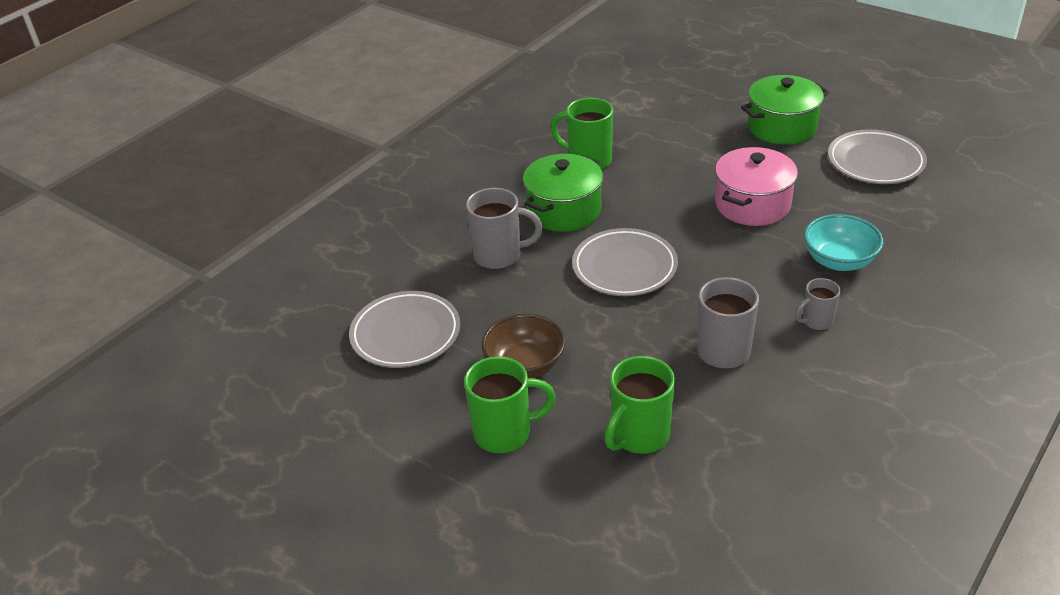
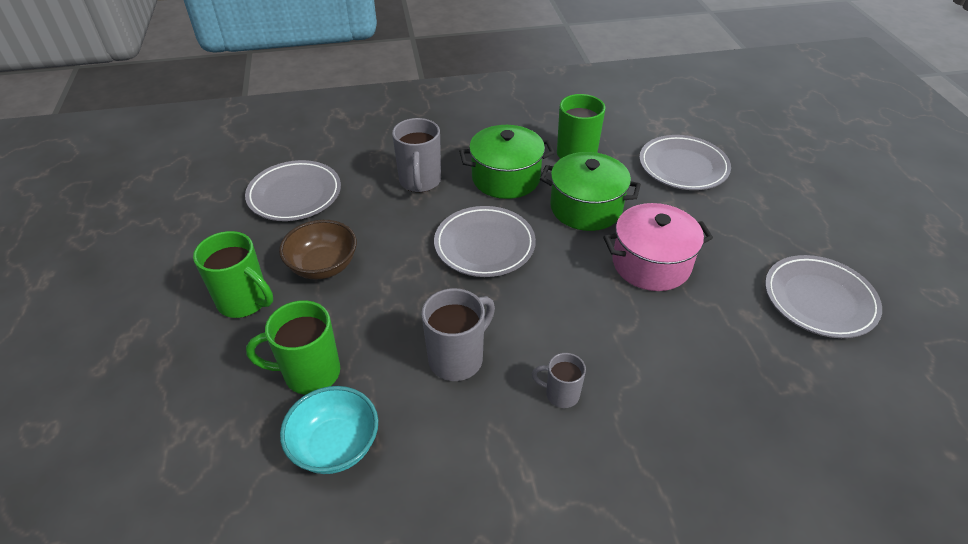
camera: 40 degrees right, 5 degrees up
(499, 256) = (420, 182): grey mug -> grey mug turned 45 degrees clockwise
(679, 125) = (683, 167): none -> grey plate
(782, 127) = (771, 218): green pot -> green pot (586, 208)
(839, 261) = (656, 360): turquoise bowl -> turquoise bowl (335, 446)

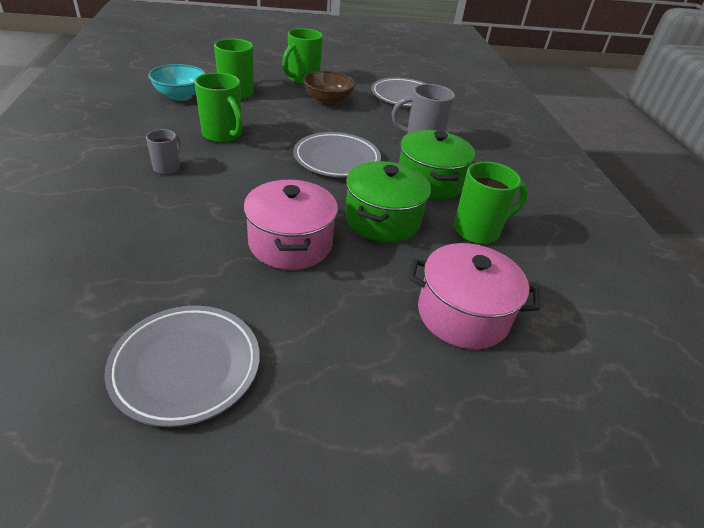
camera: 90 degrees right, 5 degrees down
(457, 359) = (223, 135): grey mug -> green mug
(683, 167) = (463, 314): grey plate -> pink pot

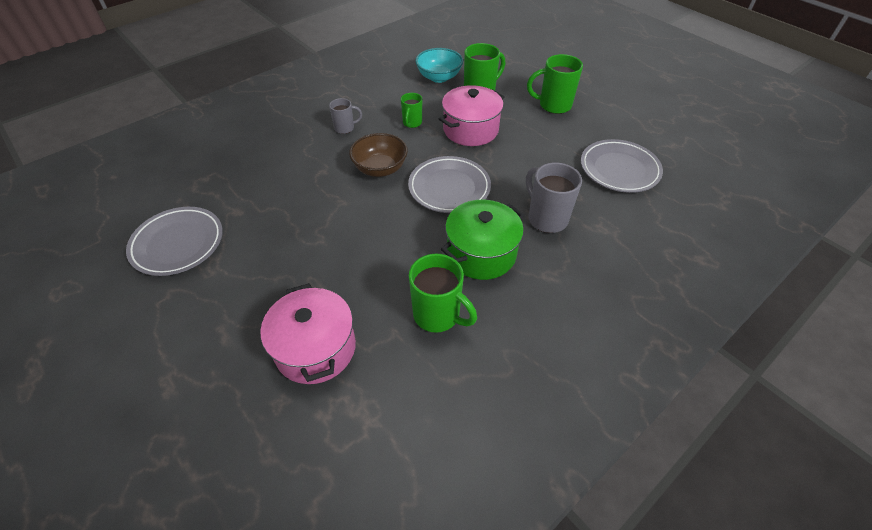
camera: 60 degrees right, 10 degrees up
(223, 135) = (412, 123): green mug -> green mug, size x0.59
(290, 243) = (317, 222): pink pot -> pink pot (470, 130)
(328, 101) = (537, 136): brown bowl -> brown bowl (380, 168)
(382, 220) = (392, 252): green pot -> none

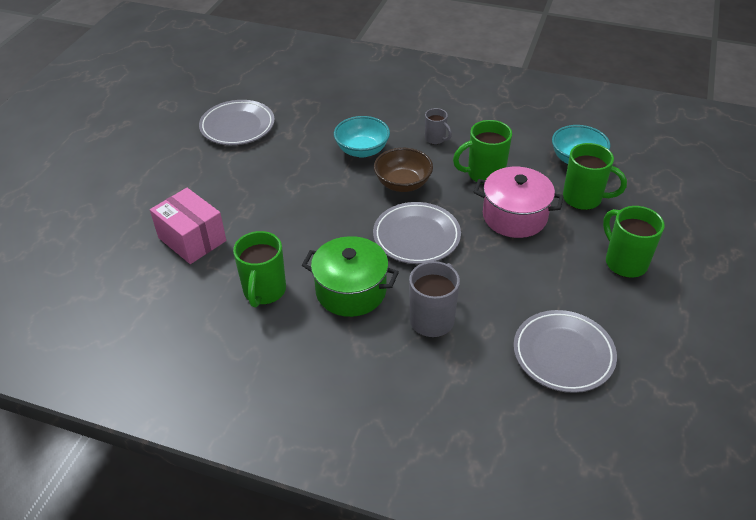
camera: 60 degrees right, 5 degrees down
(313, 174) = (362, 150): none -> turquoise bowl
(315, 348) = (192, 239): pink pot -> pink box
(412, 123) = (484, 174): green mug -> green mug, size x1.70

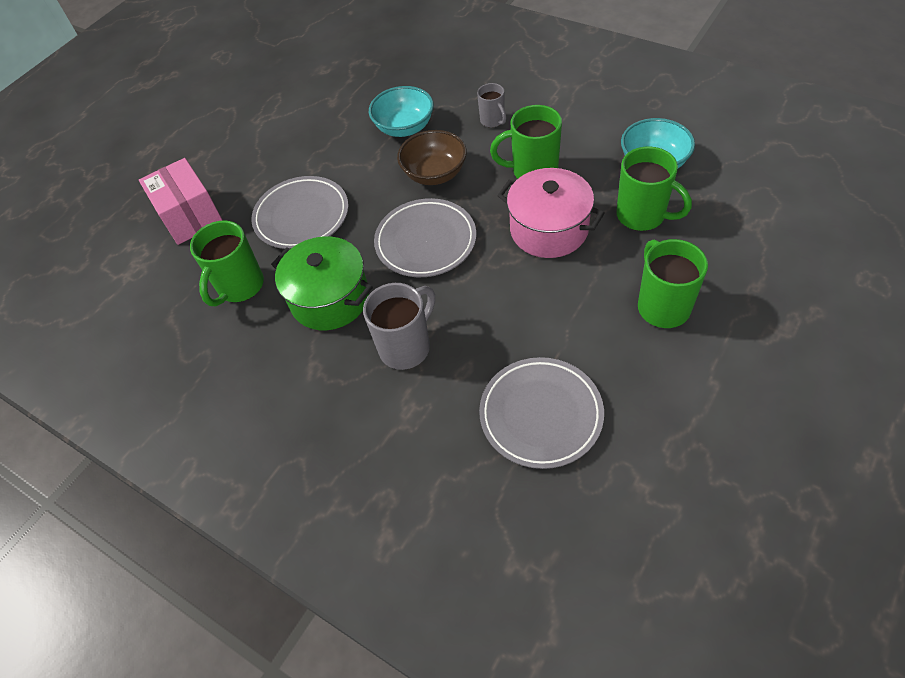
camera: 20 degrees right, 10 degrees up
(237, 126) = (282, 87): grey plate -> grey plate (302, 216)

